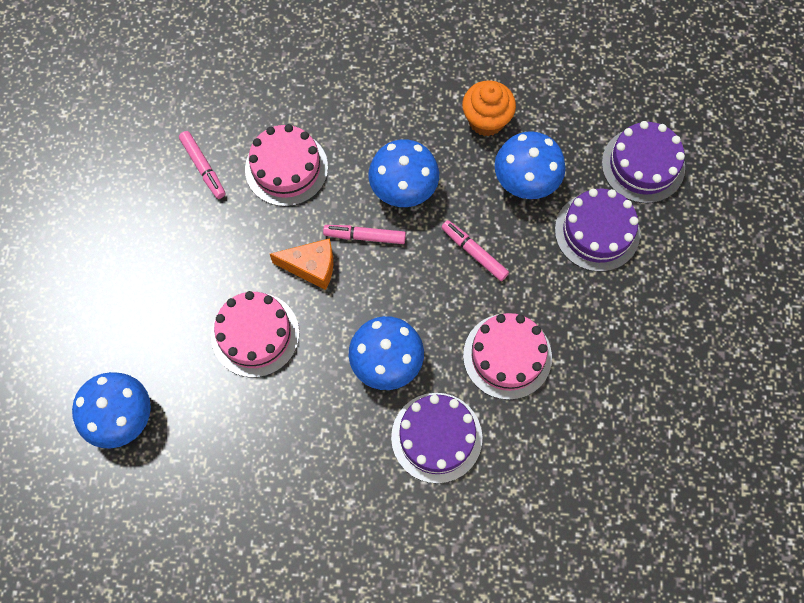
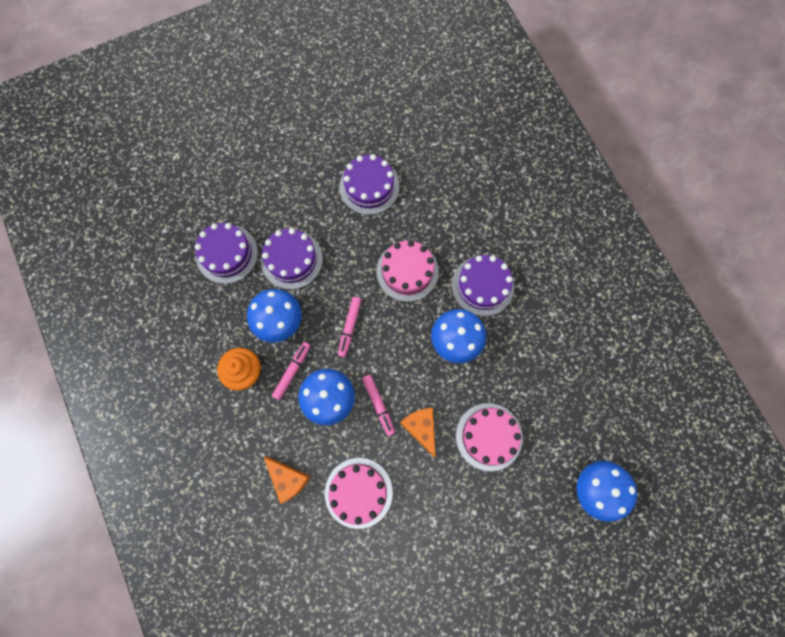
camera: 120 degrees left, 5 degrees up
(203, 167) = (392, 556): pink marker -> pink marker (292, 371)
(344, 109) = (288, 479): none -> orange cheese
(650, 373) = (369, 187): none -> purple cake

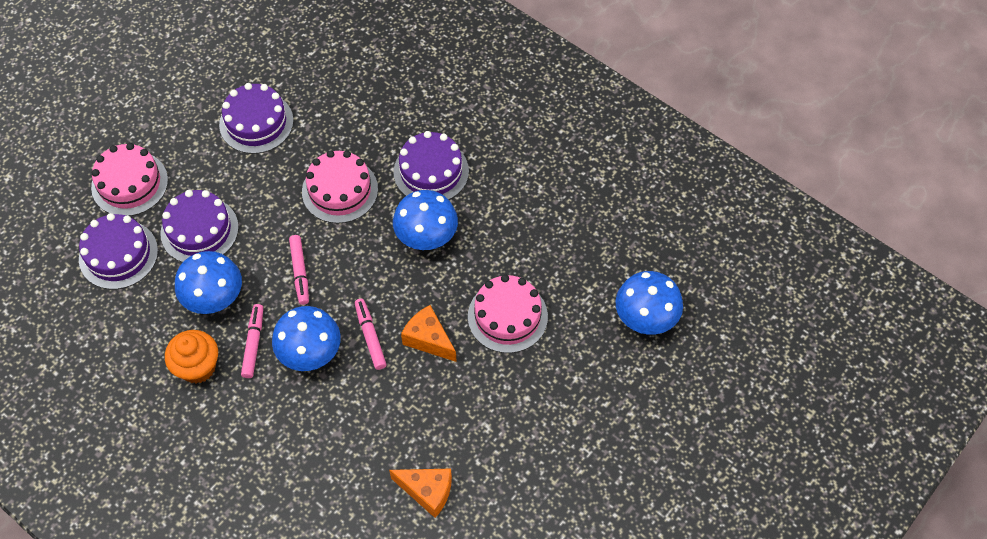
camera: 25 degrees left, 15 degrees down
(288, 479) = (300, 455): orange cheese -> orange cheese (427, 492)
(358, 492) = (388, 434): pink cake -> pink cake (129, 183)
(379, 405) = (370, 336): pink marker -> pink marker turned 150 degrees counterclockwise

